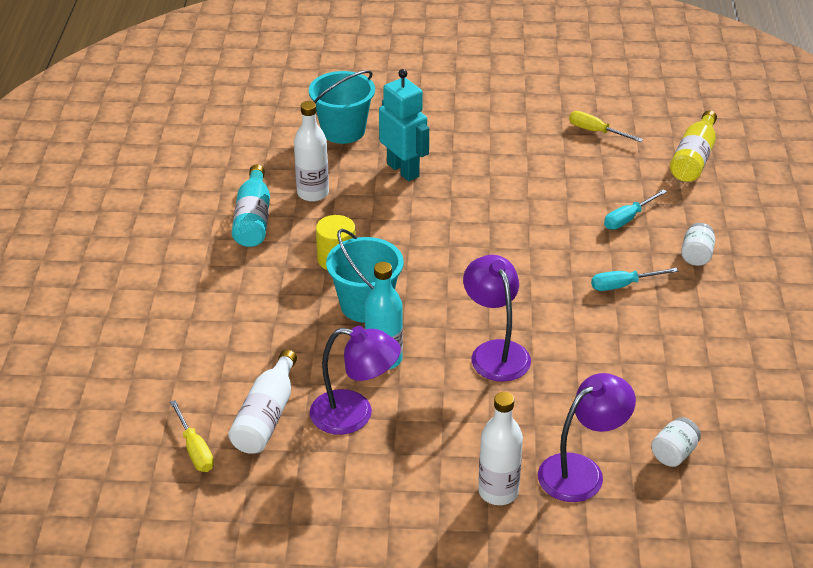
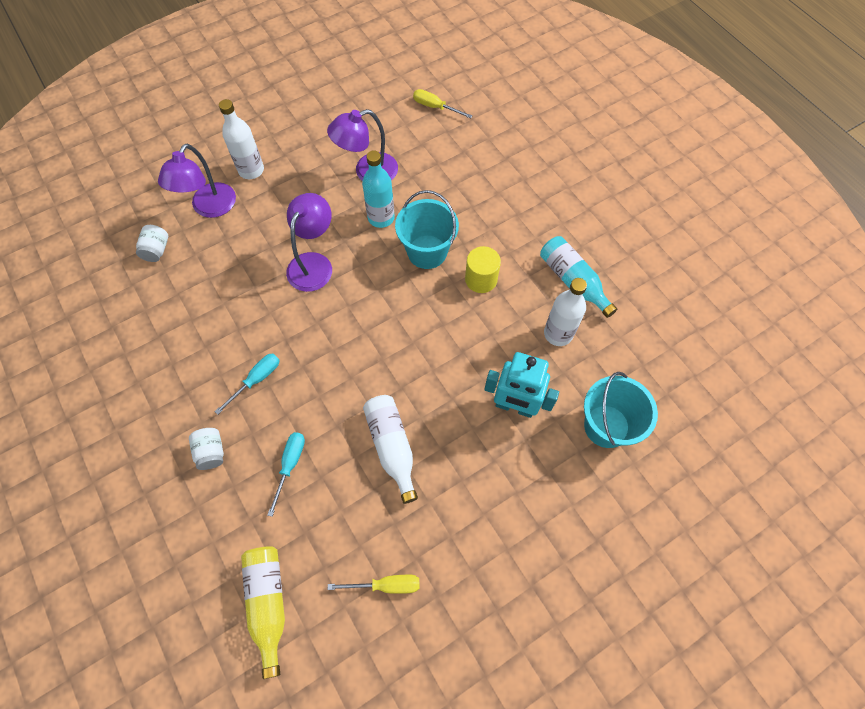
camera: 145 degrees right, 25 degrees up
(266, 416) = (416, 144): white bottle -> white bottle (392, 447)
(495, 352) = (314, 263): purple lamp -> purple lamp turned 105 degrees counterclockwise

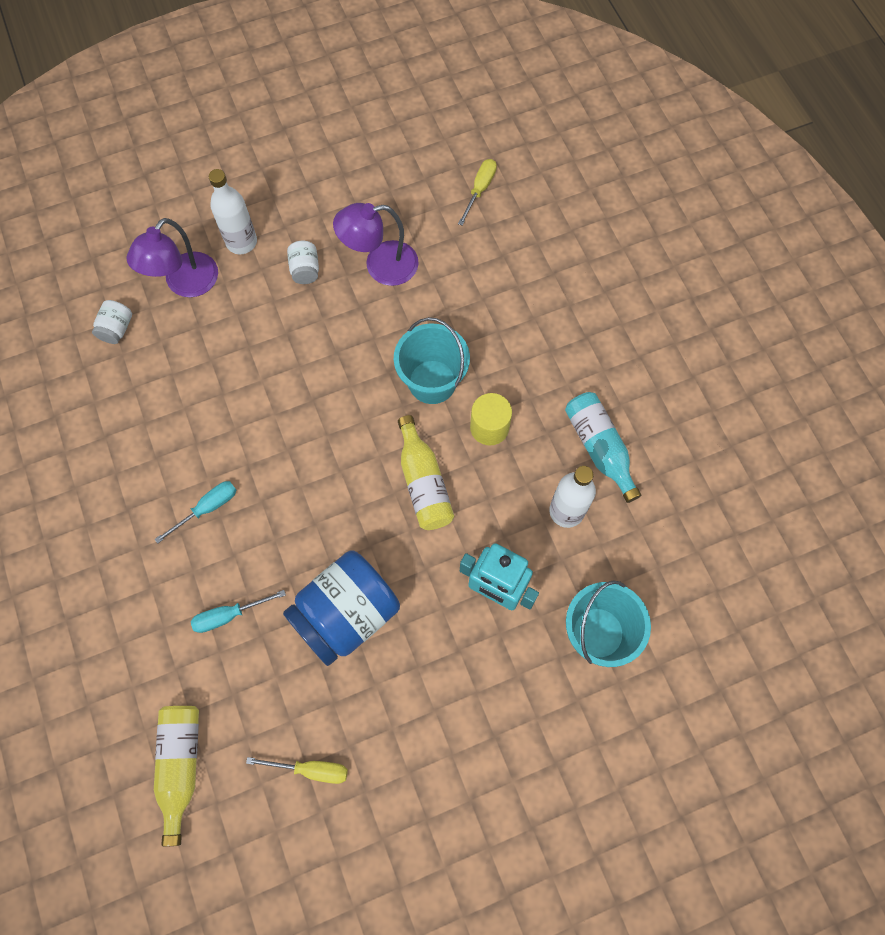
camera: 10 degrees right, 5 degrees up
(211, 452) = (144, 585): white jar -> white jar (305, 270)
(290, 465) = (229, 615): turquoise screwdriver -> turquoise screwdriver turned 135 degrees counterclockwise
(314, 263) = (296, 375): purple lamp -> none
(381, 218) = (385, 329): turquoise bottle -> none
(392, 447) = (346, 614): white bottle -> blue jar
(435, 107) = (479, 190): yellow screwdriver -> yellow screwdriver turned 75 degrees clockwise
(436, 330) = (423, 483): none -> yellow bottle

